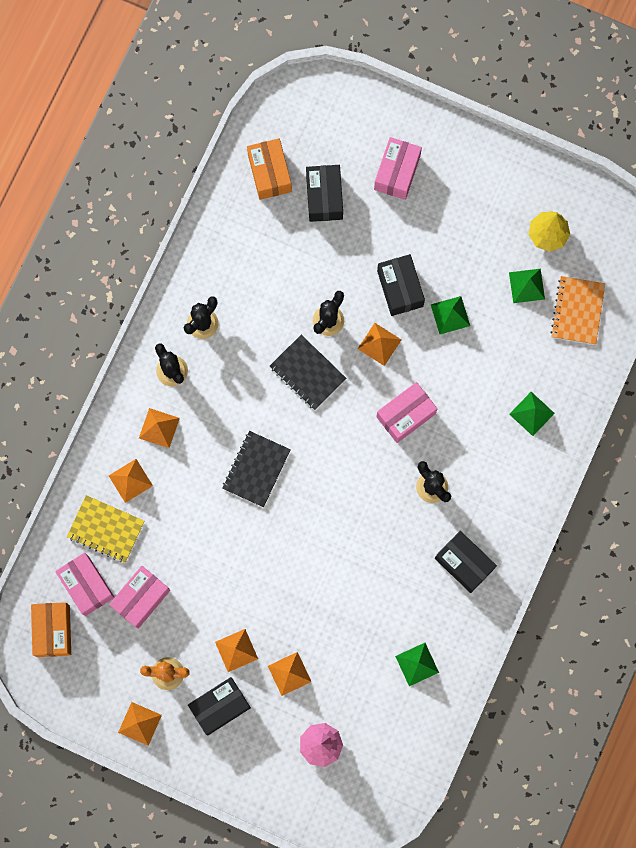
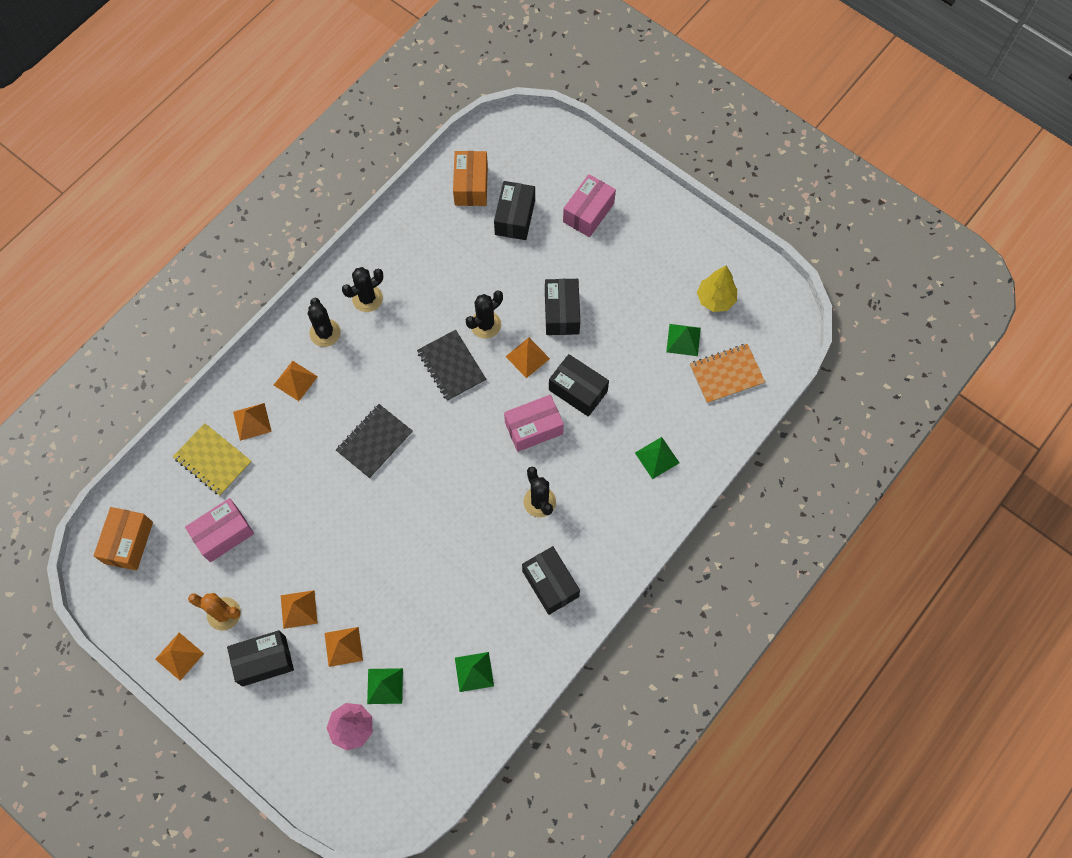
camera: 15 degrees right, 10 degrees down
(86, 585) = (176, 508): pink box -> none
(438, 365) = (578, 390): none -> black box
(450, 315) = (602, 348): green pyramid -> green pyramid (385, 686)
(577, 311) = (726, 374): orange notebook -> orange notebook turned 45 degrees clockwise

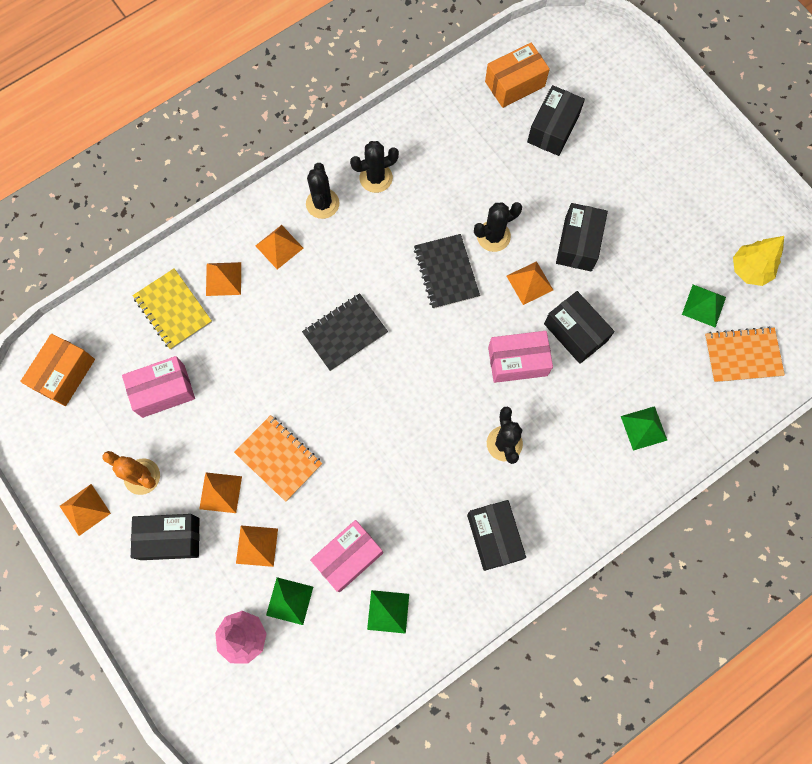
camera: 15 degrees right, 5 degrees up
(343, 566) = (279, 458): none -> orange notebook
(471, 185) = (514, 84): orange box -> orange box turned 45 degrees clockwise
(588, 212) = (633, 142): pink box -> pink box (348, 557)

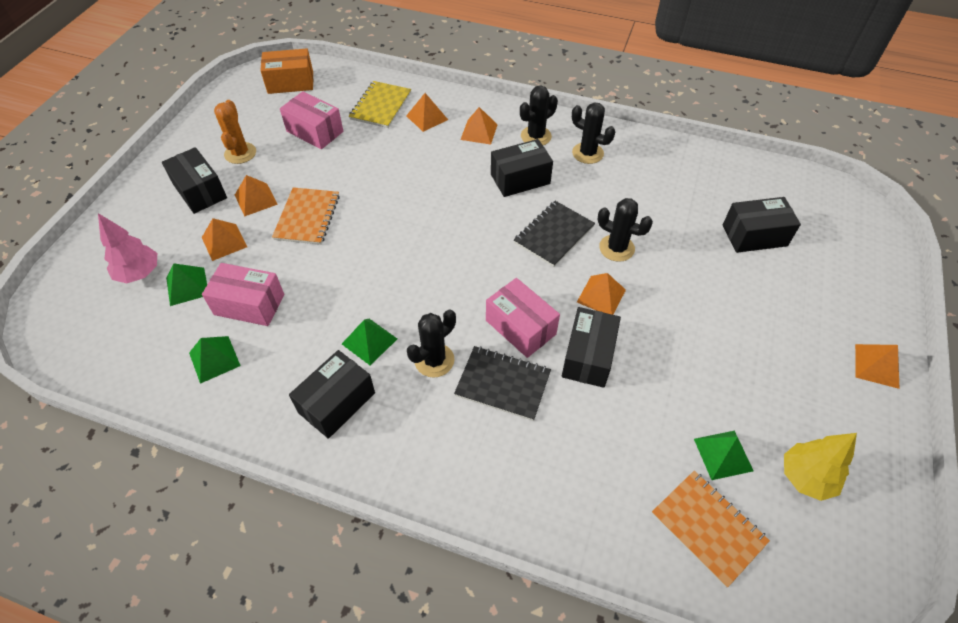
camera: 55 degrees right, 20 degrees down
(85, 509) = (196, 138): orange pyramid -> orange pyramid (876, 366)
(345, 333) = (444, 201): black notebook -> black notebook (503, 384)
(514, 84) = (761, 190): orange box -> none
(578, 244) = (673, 311): black box -> black box (520, 179)
(643, 428) = (544, 473): green pyramid -> green pyramid (369, 341)

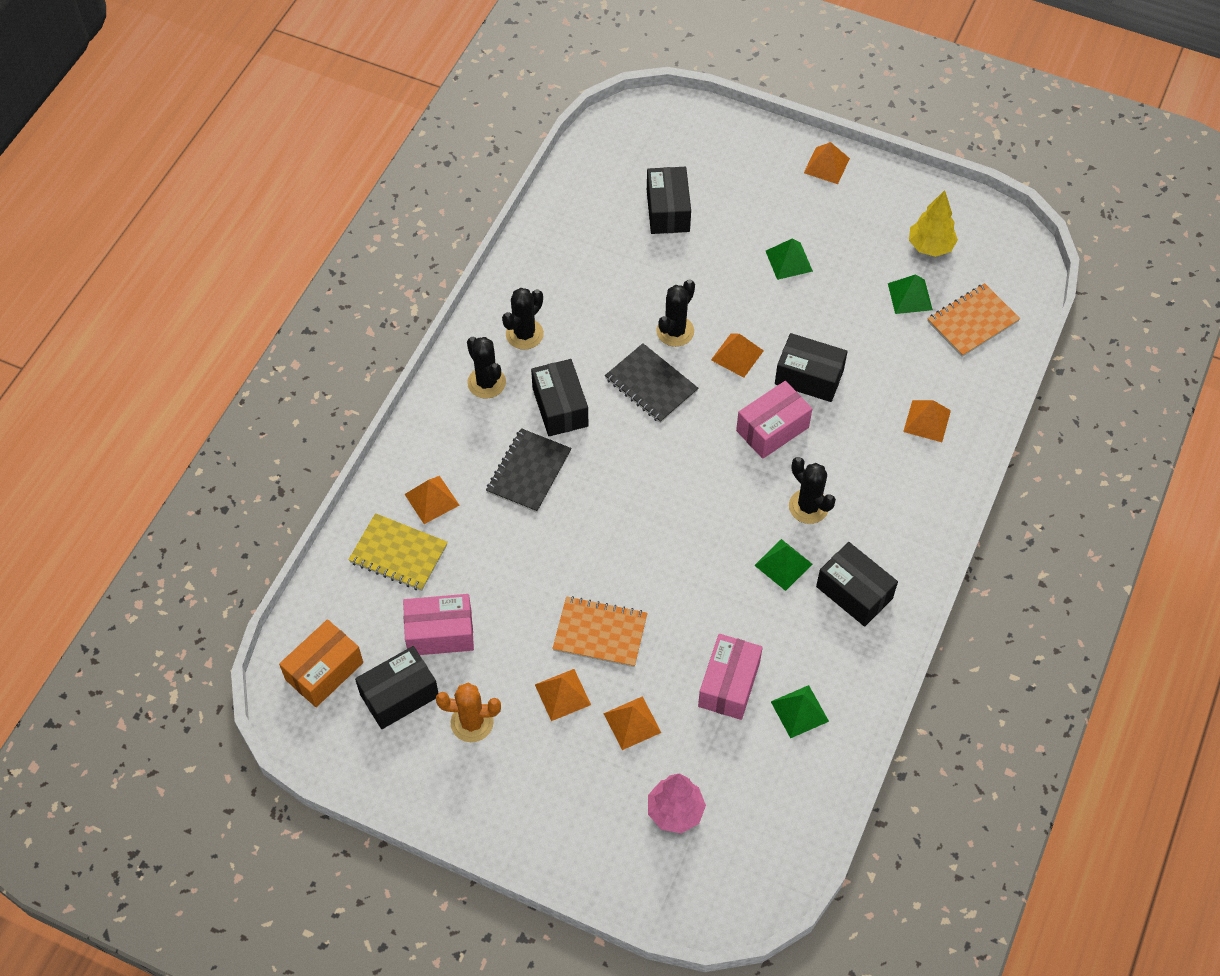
camera: 85 degrees left, 5 degrees up
(187, 286) = (698, 754): green pyramid -> green pyramid (789, 261)
(200, 191) = (540, 763): black box -> black box (399, 695)
(290, 82) = (324, 671): orange box -> orange box turned 45 degrees clockwise
(315, 131) = (440, 633): pink box -> pink box turned 45 degrees clockwise
(479, 132) = (469, 442): orange pyramid -> orange pyramid (927, 421)
(503, 384) = (837, 450): black notebook -> black notebook (529, 472)

